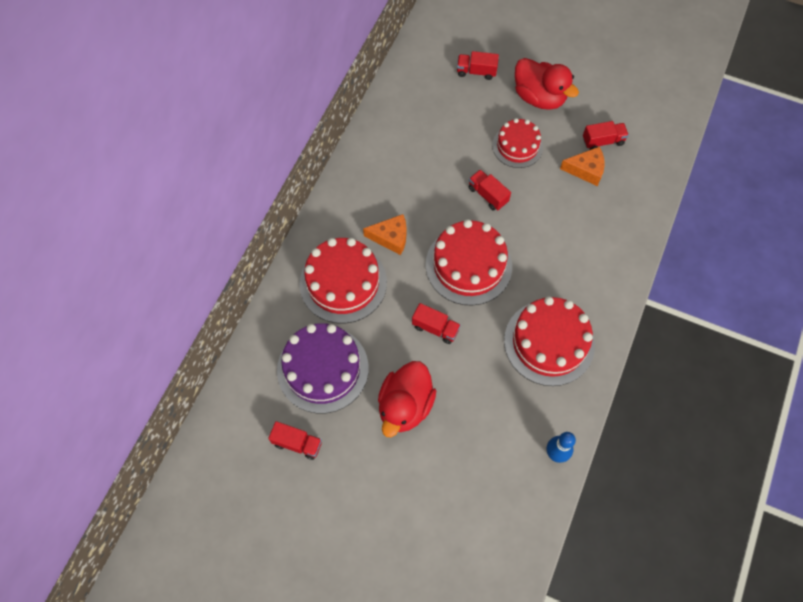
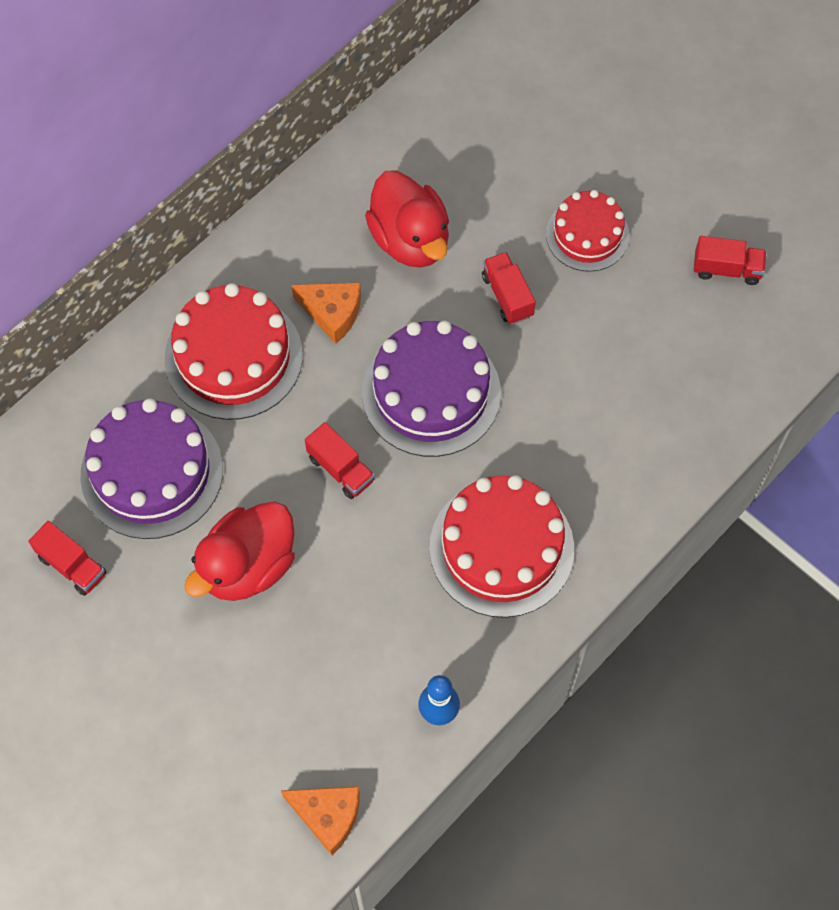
camera: 20 degrees right, 0 degrees up
(468, 265) = (431, 392): red cake -> purple cake
(476, 72) = (574, 98): red truck -> none
(539, 97) = (656, 169): red duck -> red duck (410, 240)
(586, 170) = (679, 306): orange cheese -> orange cheese (328, 816)

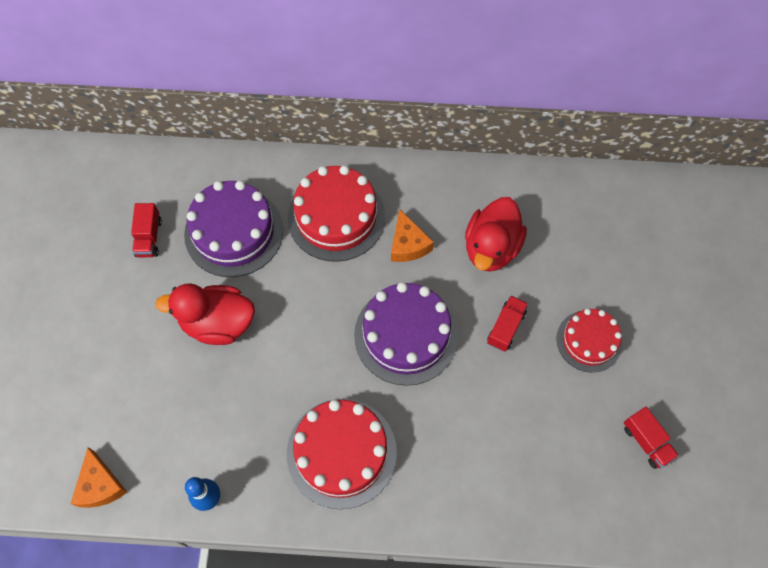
camera: 50 degrees right, 0 degrees up
(340, 469) = (316, 324): red truck -> none

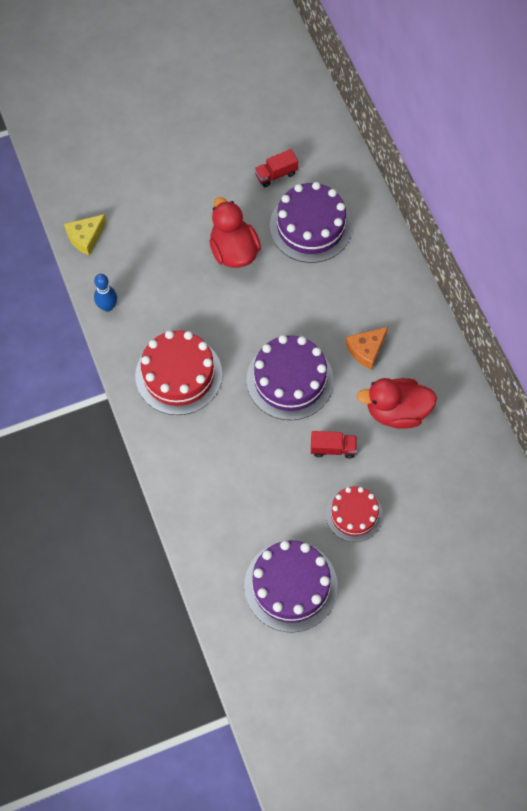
camera: 65 degrees right, 0 degrees up
(100, 485) = (85, 237): orange cheese -> yellow cheese
(336, 217) = (362, 289): red cake -> none
(646, 441) = (290, 586): red truck -> purple cake

